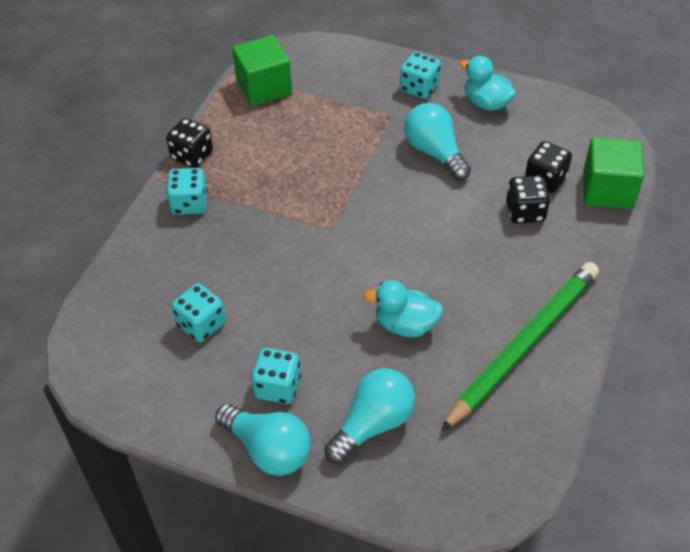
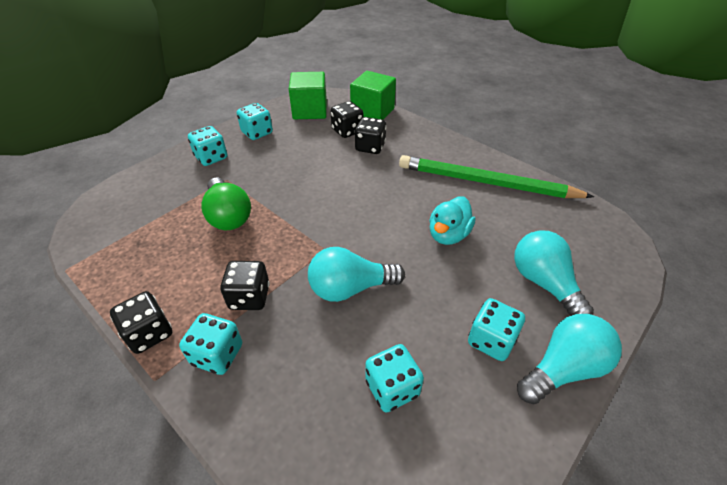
camera: 70 degrees left, 5 degrees down
(252, 198) = (249, 297): none -> black dice
(264, 88) = (113, 248): green cube -> green cube (310, 111)
(340, 141) = (228, 216): none -> green light bulb
(435, 152) = (284, 169): turquoise light bulb -> turquoise light bulb (350, 288)
(486, 103) = (257, 133): turquoise duck -> turquoise dice
(523, 345) = (486, 183): green pencil -> green pencil turned 45 degrees counterclockwise

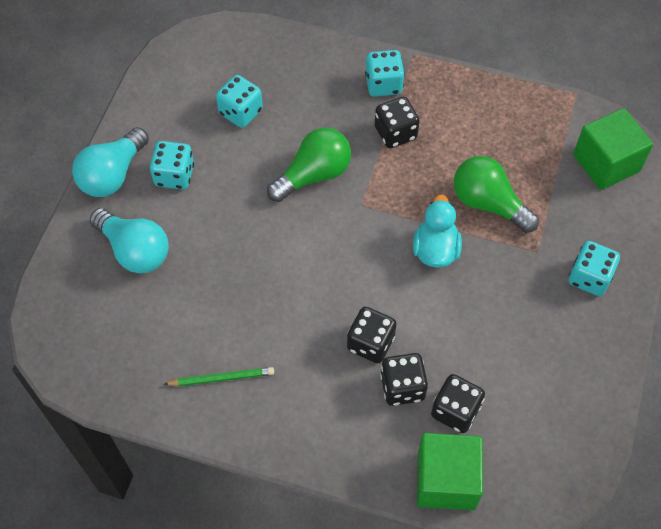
camera: 155 degrees right, 15 degrees up
(149, 333) = (448, 78): black dice -> black dice (370, 343)
(257, 133) = (576, 350): turquoise dice -> none
(310, 111) = (544, 439): green cube -> green cube (606, 163)
(350, 288) = (313, 175): turquoise light bulb -> green light bulb
(448, 235) = (244, 273): turquoise duck -> turquoise duck (435, 250)
(486, 183) = (221, 378): green pencil -> green pencil, size x0.43

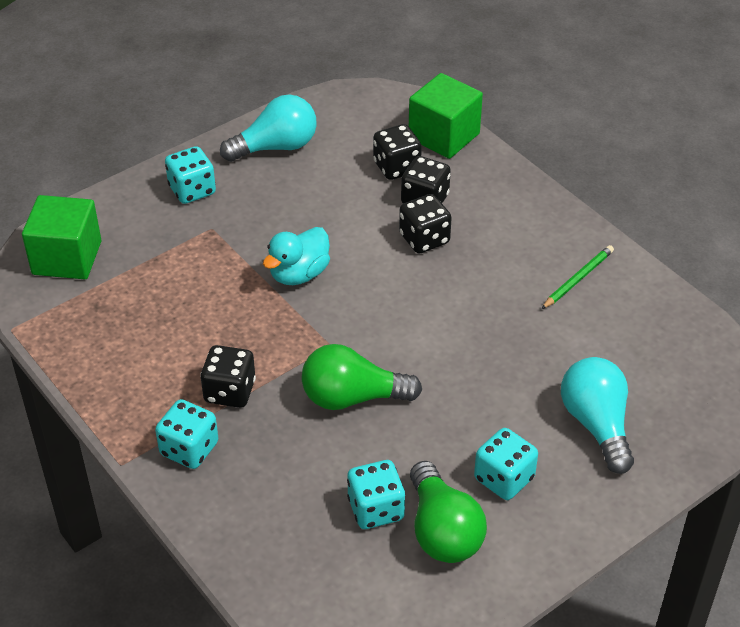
camera: 145 degrees left, 15 degrees down
(113, 175) = (575, 518): turquoise light bulb -> turquoise light bulb (276, 147)
(221, 378) = (577, 279): green pencil -> green pencil turned 105 degrees clockwise
(488, 203) = (211, 283): green light bulb -> green light bulb (442, 531)

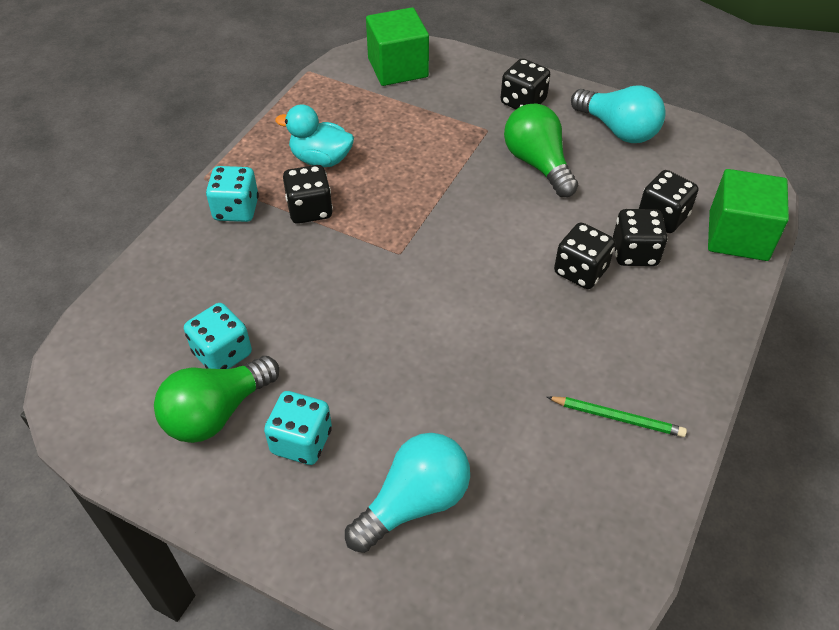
camera: 65 degrees right, 5 degrees up
(192, 190) = (523, 102): turquoise dice -> black dice
(299, 274) = (472, 201): turquoise duck -> turquoise duck (321, 159)
(352, 397) = (345, 291): green light bulb -> green light bulb (538, 164)

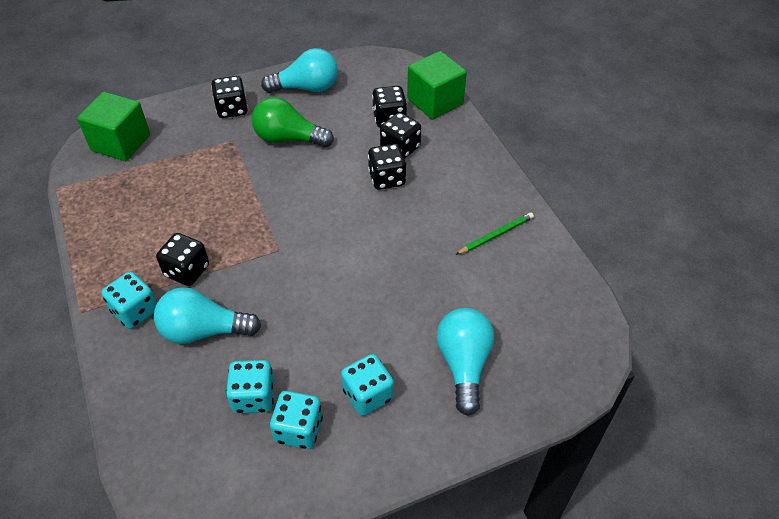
camera: 50 degrees left, 0 degrees up
(216, 412) = (299, 429): green light bulb -> turquoise dice
(259, 268) = (204, 330): none -> turquoise light bulb
(321, 159) = (150, 236): turquoise duck -> none

